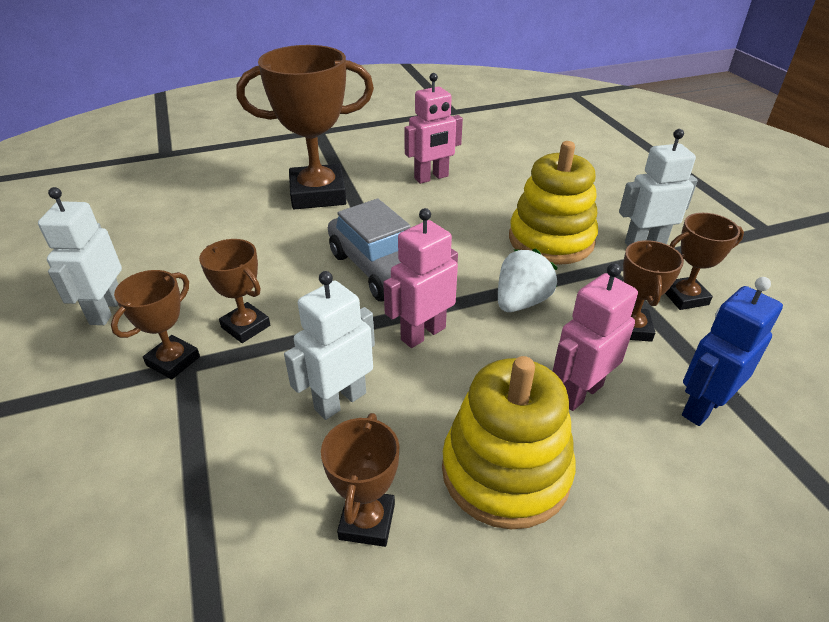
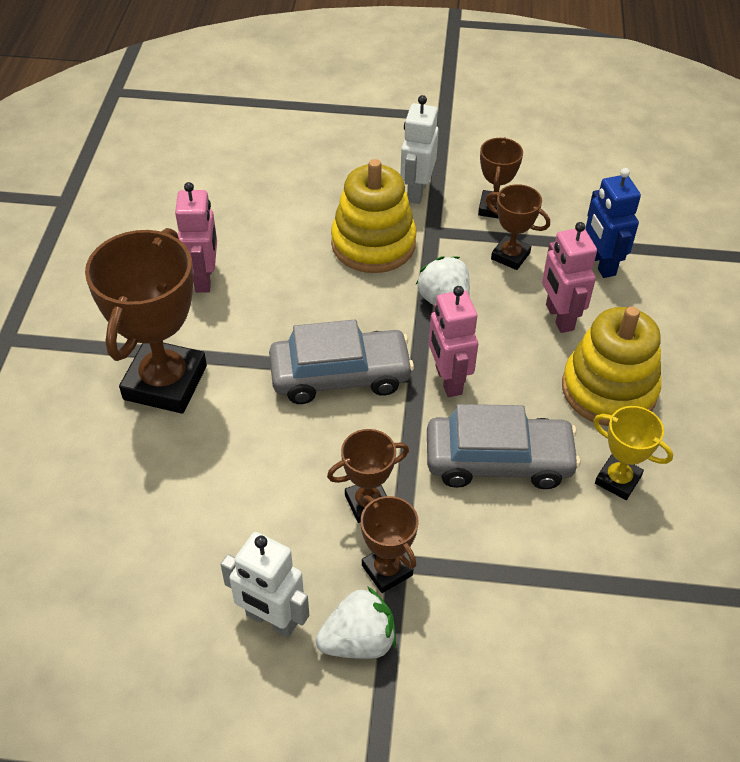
camera: 65 degrees left, 10 degrees up
(90, 366) = (358, 641): none -> white strawberry
(340, 401) = (498, 460): white robot -> grey car
(367, 521) = (618, 480): brown trophy -> yellow trophy

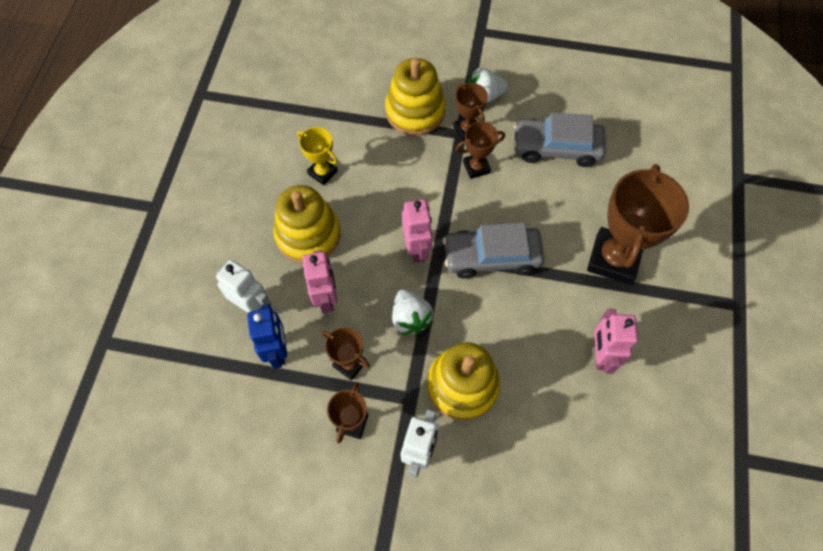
camera: 175 degrees left, 15 degrees up
(271, 620) = (530, 109): white robot -> white robot (252, 306)
(485, 601) = (415, 111): none -> yellow stacking toy
(498, 460) = (393, 189): grey car -> grey car (556, 148)

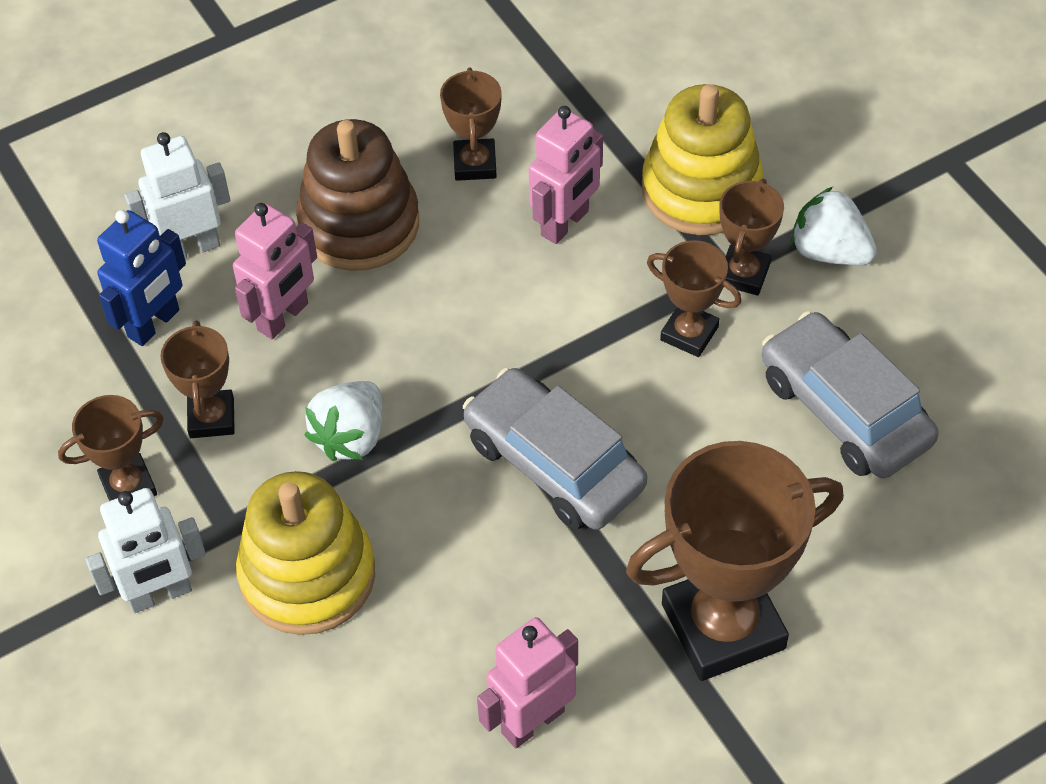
camera: 50 degrees right, 10 degrees down
(252, 306) = (191, 247): white robot -> white robot turned 105 degrees counterclockwise
(308, 235) = (359, 224): yellow stacking toy -> brown stacking toy
(322, 172) = (475, 164): yellow trophy -> brown trophy
(417, 249) = (470, 363): pink robot -> pink robot (565, 223)

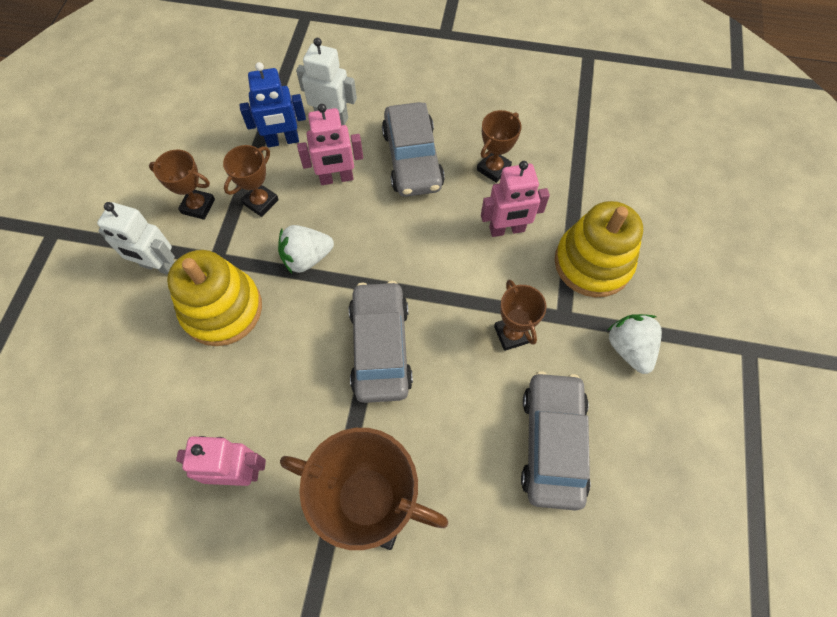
camera: 40 degrees right, 10 degrees up
(359, 224) = (412, 159): brown stacking toy -> grey car
(743, 274) = (571, 325): brown trophy -> none

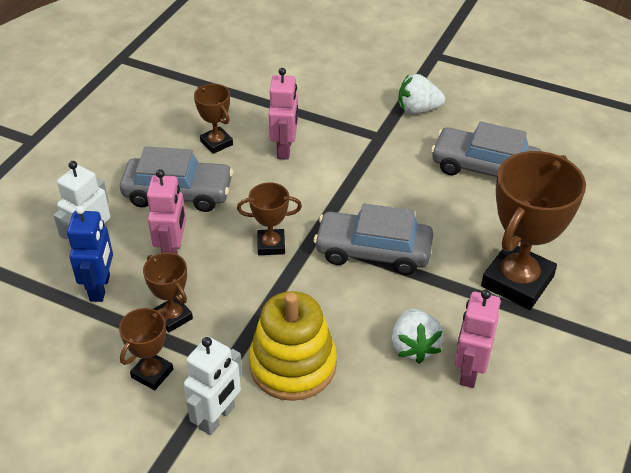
camera: 75 degrees left, 20 degrees down
(306, 258) = (258, 289): white strawberry -> white strawberry (414, 347)
(512, 334) = (386, 168): brown trophy -> brown trophy (271, 245)
(592, 263) = (337, 109): yellow stacking toy -> none

